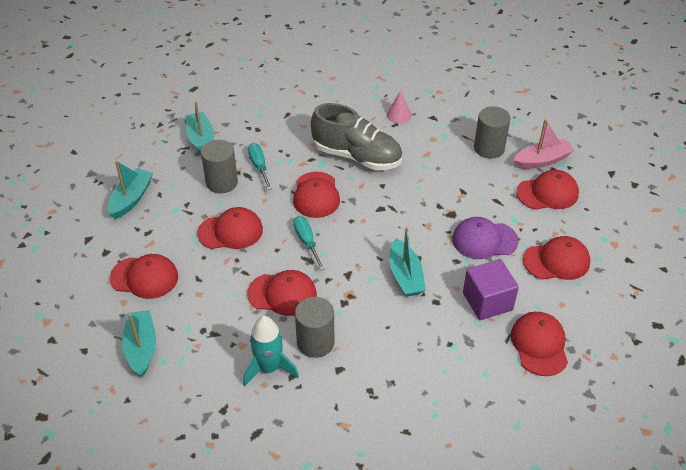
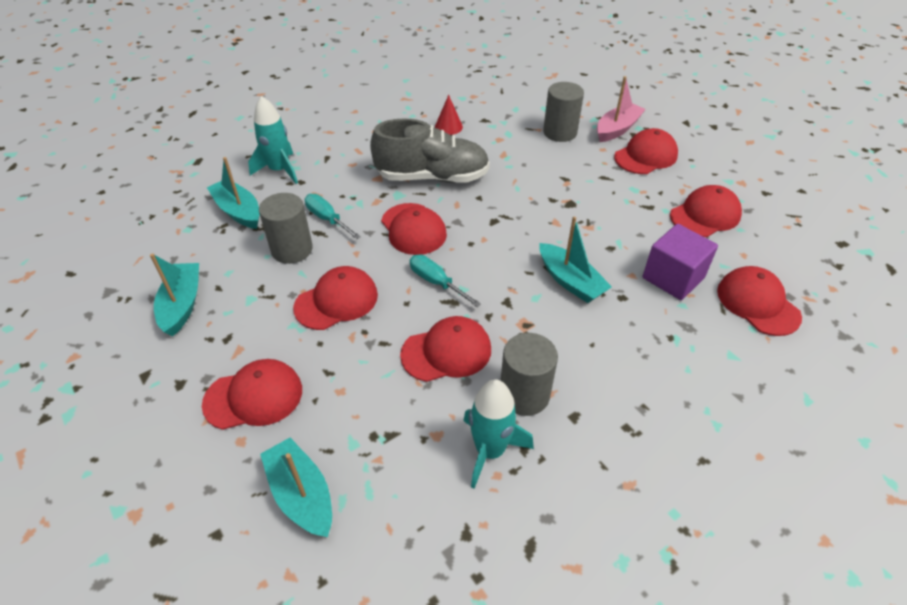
camera: 25 degrees left, 0 degrees up
(247, 114) = (279, 170): none -> turquoise rocket
(399, 115) = (448, 127): pink cone -> red cone
(484, 240) = (622, 218): purple cap -> none

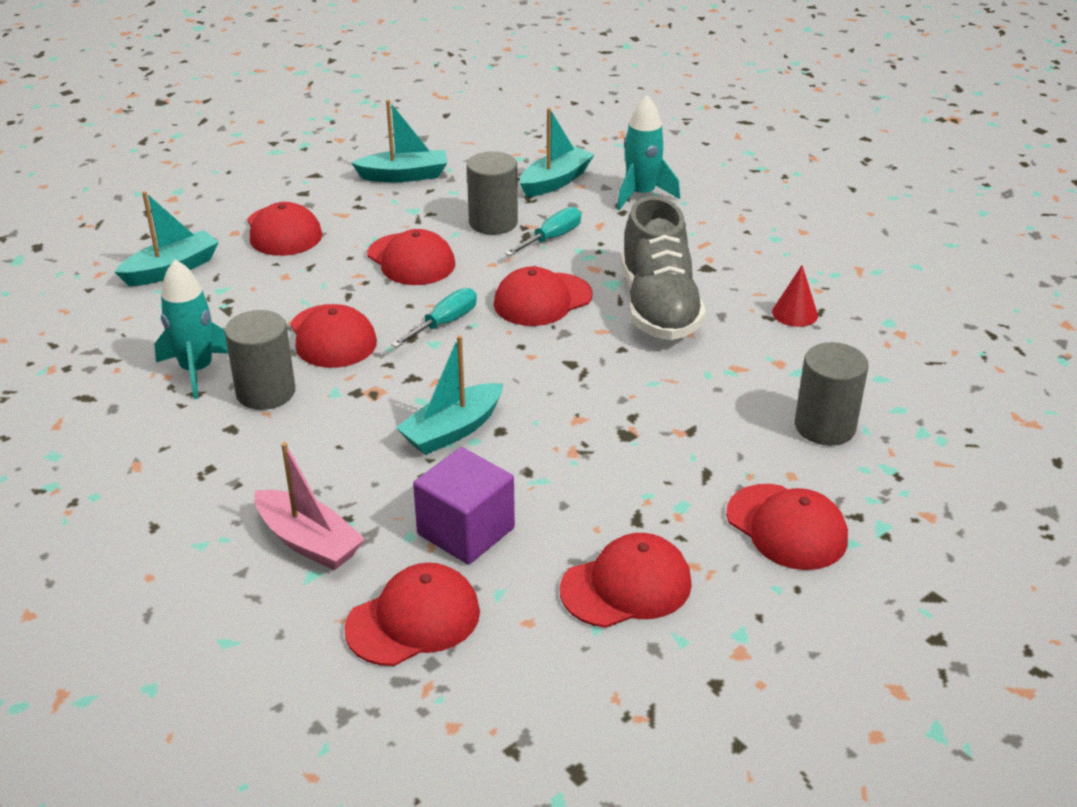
camera: 85 degrees right, 10 degrees down
(617, 129) = (864, 496): pink boat -> pink boat (308, 542)
(705, 215) = (626, 586): red cap -> red cap turned 75 degrees counterclockwise

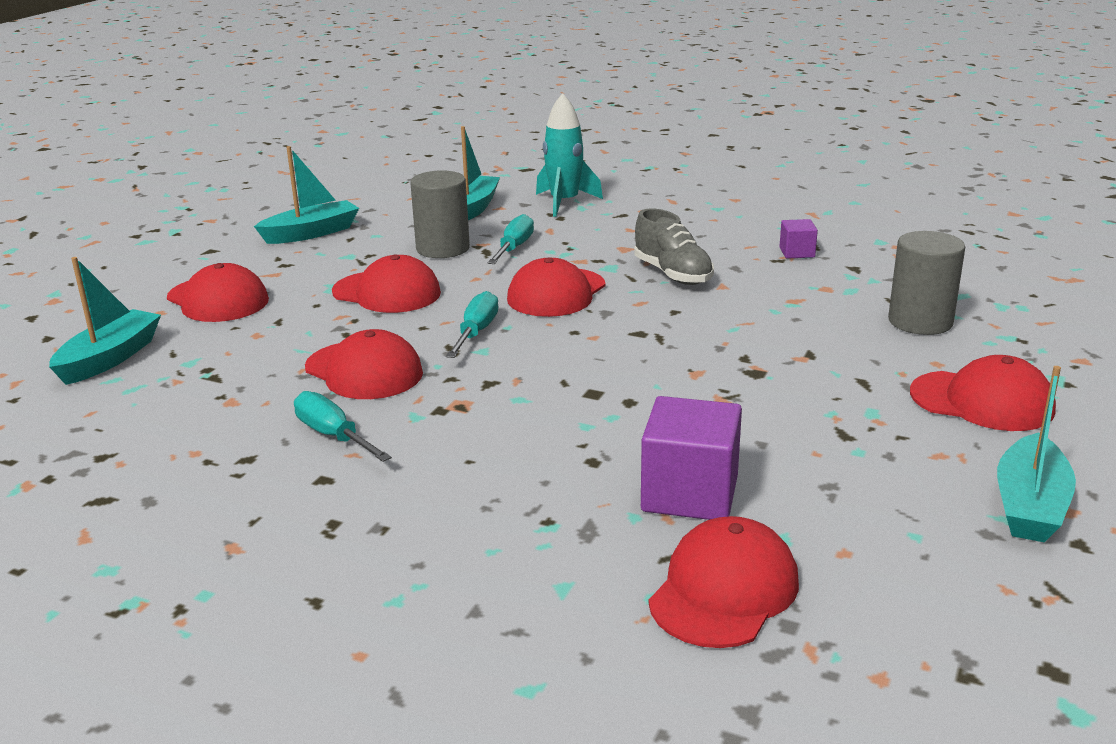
camera: 25 degrees left, 10 degrees down
(197, 370) = (228, 438): turquoise rocket -> none
(266, 392) = (334, 436): grey cylinder -> turquoise screwdriver
(308, 542) = (526, 556): pink boat -> none
(452, 430) = (580, 414): turquoise boat -> turquoise boat (1030, 505)
(626, 586) = (901, 490): red cap -> none
(658, 307) = (673, 274): grey shoe -> grey shoe, size x0.62
(795, 313) = (797, 252): red cone -> purple cube

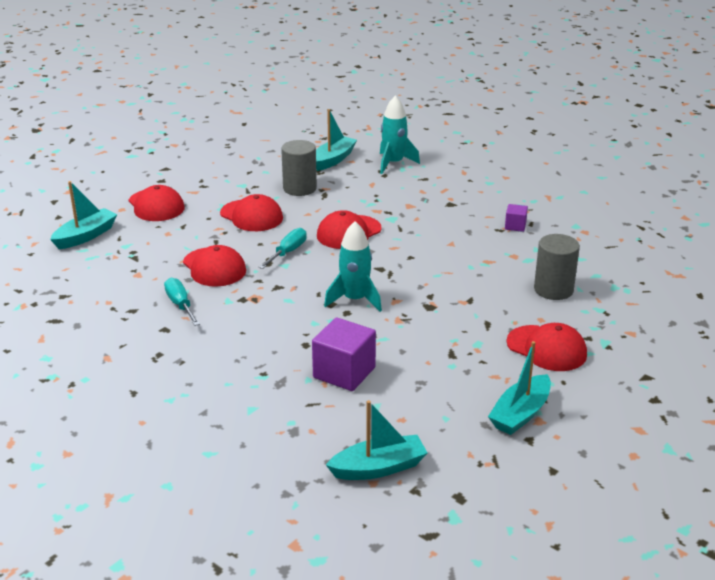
camera: 15 degrees right, 5 degrees up
(311, 233) = (228, 164): turquoise boat -> turquoise boat (378, 468)
(514, 248) = (342, 195): turquoise screwdriver -> none
(630, 381) = (355, 300): none -> turquoise rocket
(673, 274) = (426, 230): grey shoe -> none
(724, 590) = (327, 426): red cap -> none

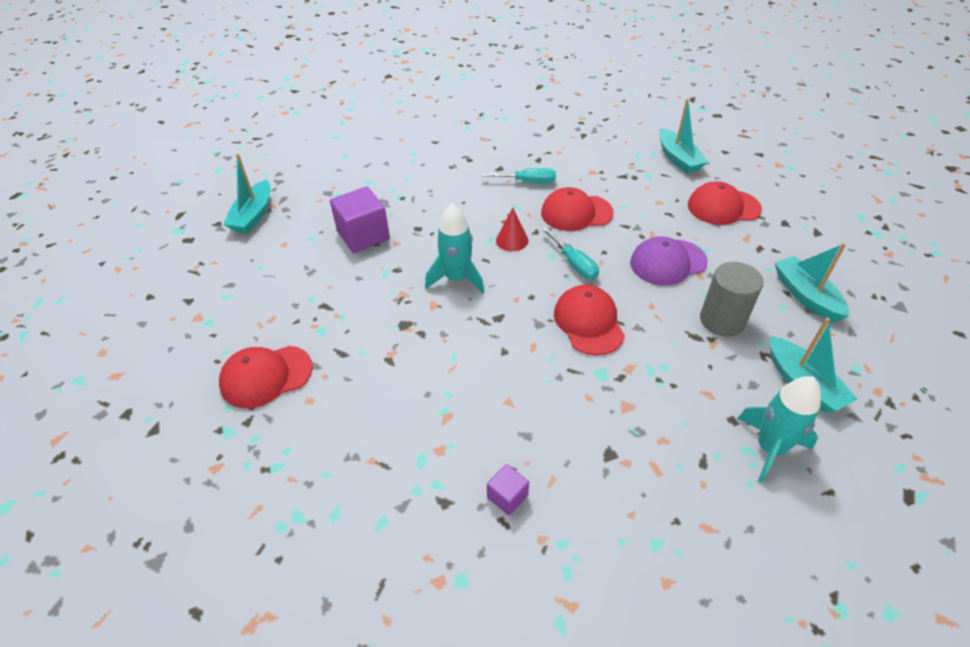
camera: 120 degrees right, 15 degrees up
(251, 216) = (668, 262): red cap -> purple cap
(281, 288) = (512, 240): none -> red cone
(520, 414) = (216, 310): turquoise boat -> turquoise boat (805, 296)
(553, 289) = (345, 446): grey cylinder -> none

